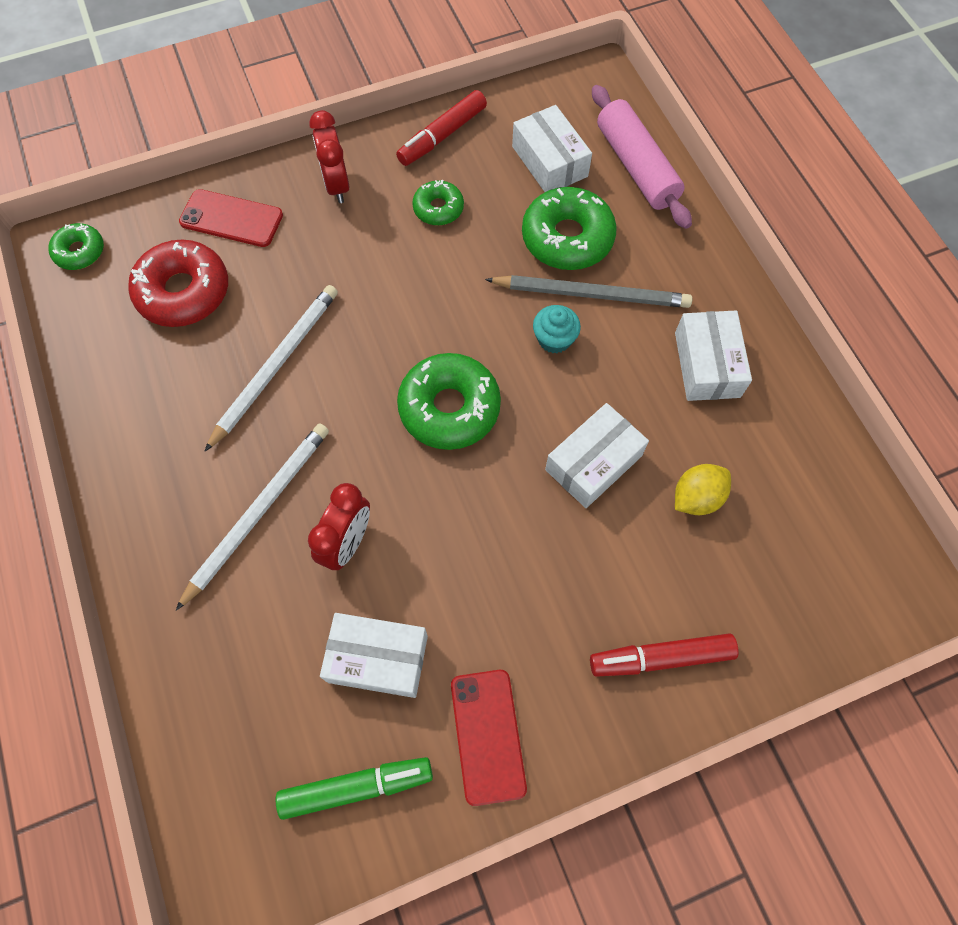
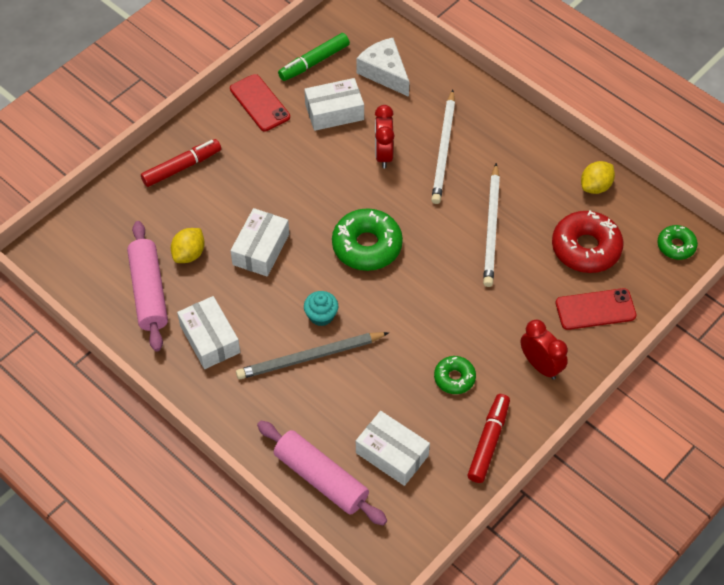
camera: 155 degrees right, 10 degrees down
(104, 366) = (595, 186): none -> yellow lemon
(255, 704) = (384, 72): none -> white cheese
(567, 238) = (347, 393): green donut -> none
(769, 462) = (149, 292): none -> pink rolling pin

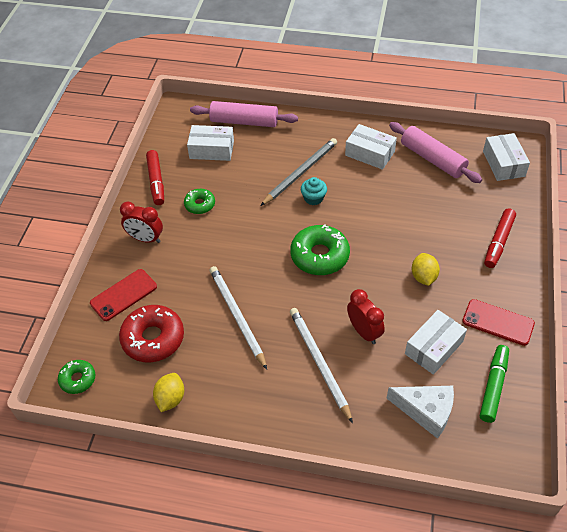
camera: 150 degrees right, 5 degrees down
(189, 254) = (432, 191): yellow lemon -> yellow lemon (423, 277)
(261, 249) = (389, 217): white box -> white box (503, 164)

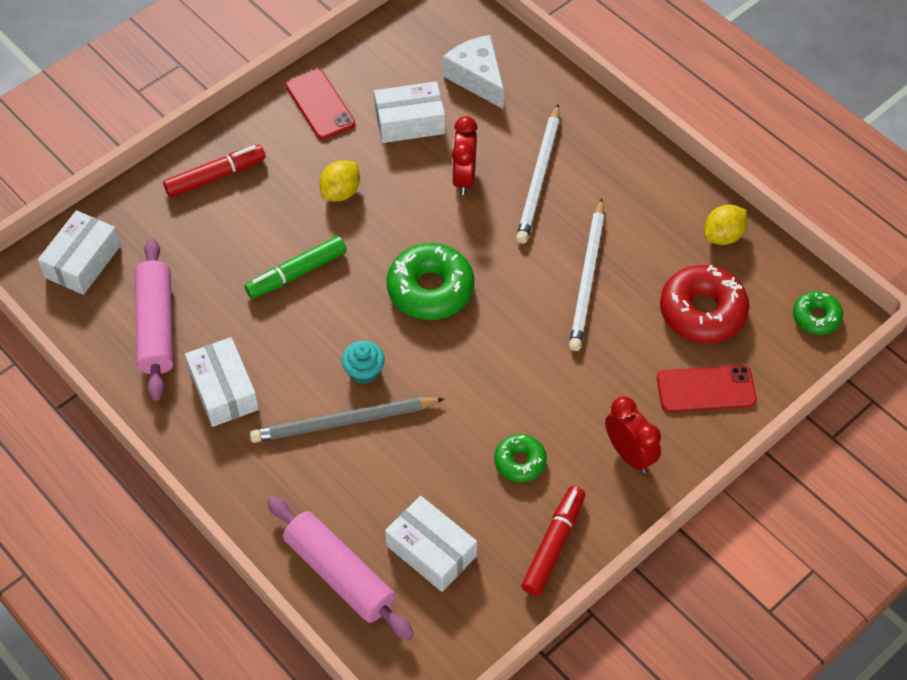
camera: 145 degrees left, 5 degrees up
(493, 386) = (392, 59): green marker -> green marker (297, 273)

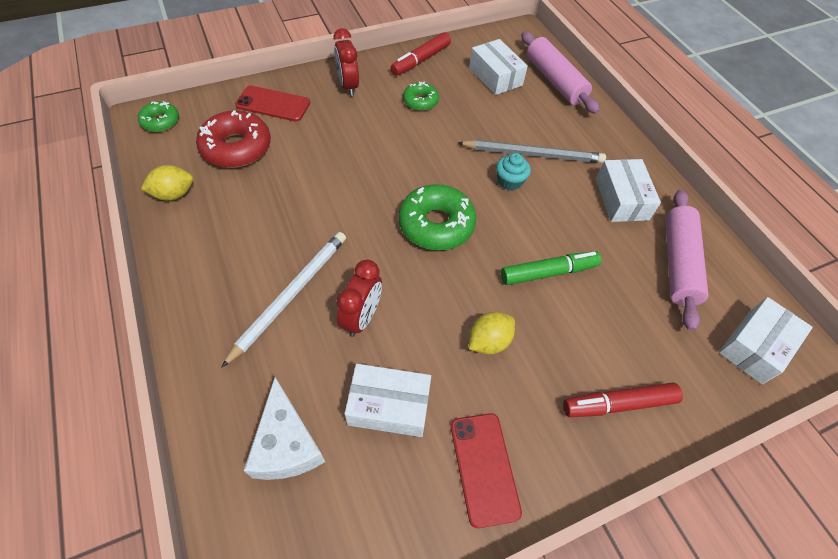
camera: 165 degrees left, 0 degrees up
(587, 278) = (305, 195): white pencil -> none

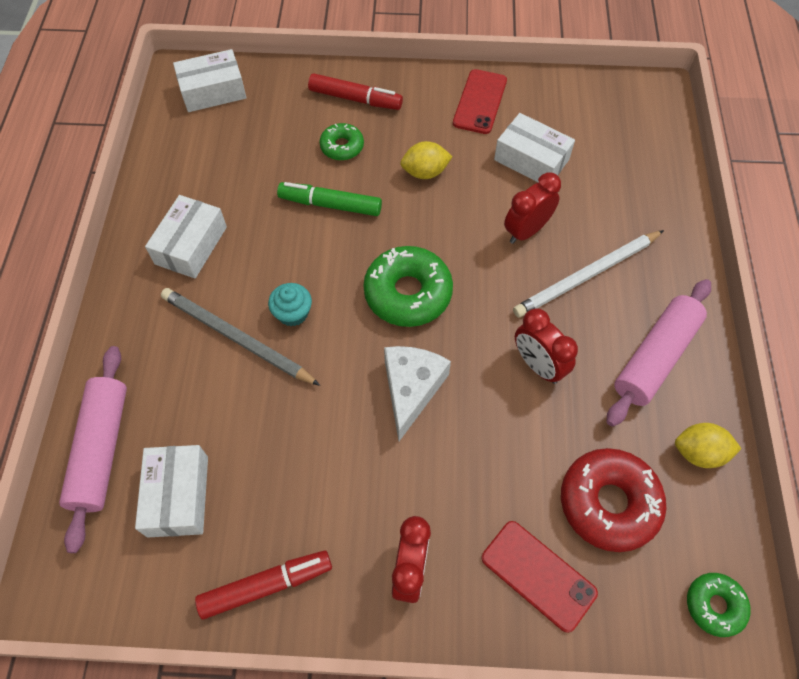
camera: 150 degrees left, 5 degrees up
(286, 444) = (619, 165): white cheese -> white cheese (411, 389)
(311, 209) = (538, 365): none -> red clock
(420, 101) = (320, 489): green donut -> green donut (342, 147)
(678, 263) = (204, 167): pink rolling pin -> pink rolling pin (655, 357)

